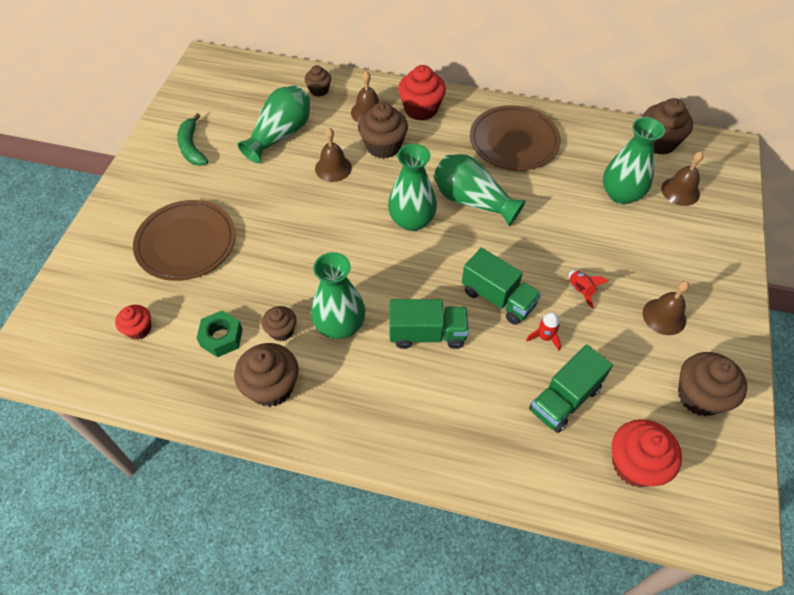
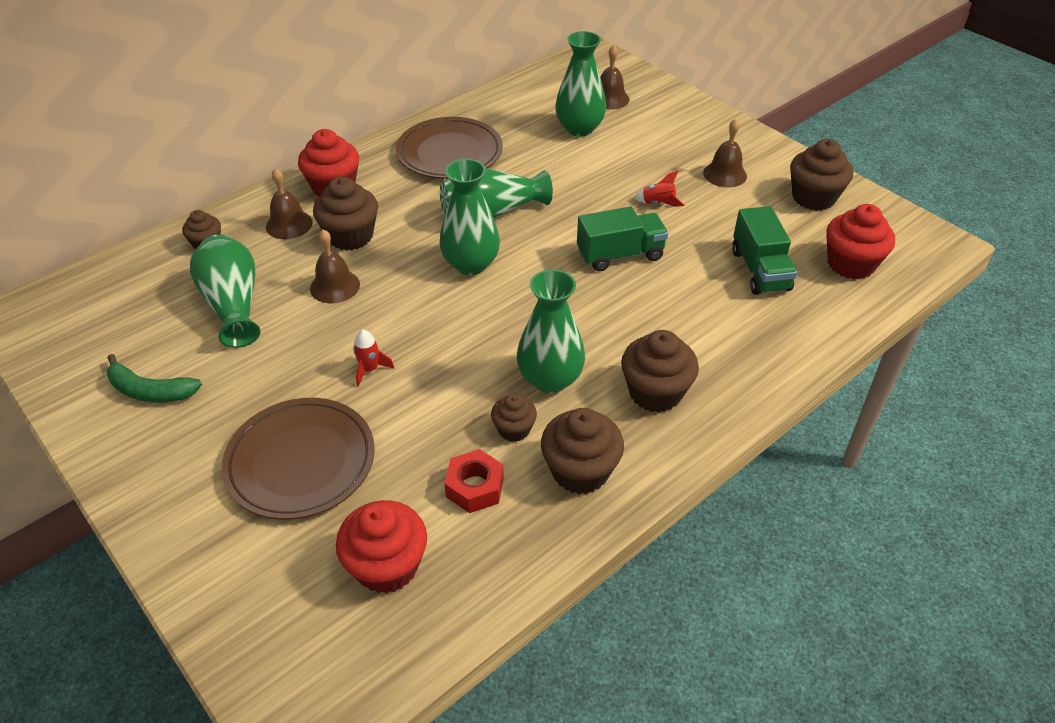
camera: 55 degrees left, 10 degrees down
(139, 329) = (387, 566): red cupcake -> red cupcake, size x1.72
(221, 337) = (475, 487): green nut -> red nut
(427, 334) = (618, 320): green truck -> none
(544, 337) = (688, 249): red rocket -> red rocket (370, 369)
(658, 142) = (546, 81): brown cupcake -> brown cupcake (655, 392)

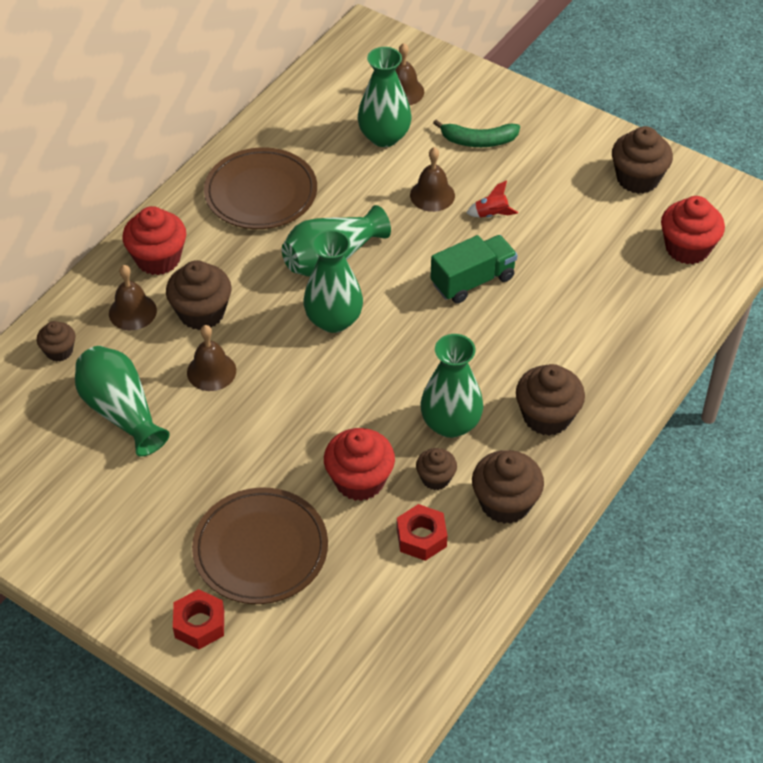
camera: 15 degrees left, 5 degrees up
(150, 391) = (87, 515): green banana -> green banana (478, 141)
(200, 525) = (199, 624): none -> red nut
(370, 369) = (284, 450): red rocket -> none
(387, 566) = (374, 620): red cupcake -> red cupcake (359, 480)
(725, 174) = (546, 167): brown bell -> brown bell (432, 195)
(760, 270) = (607, 271): green truck -> none

